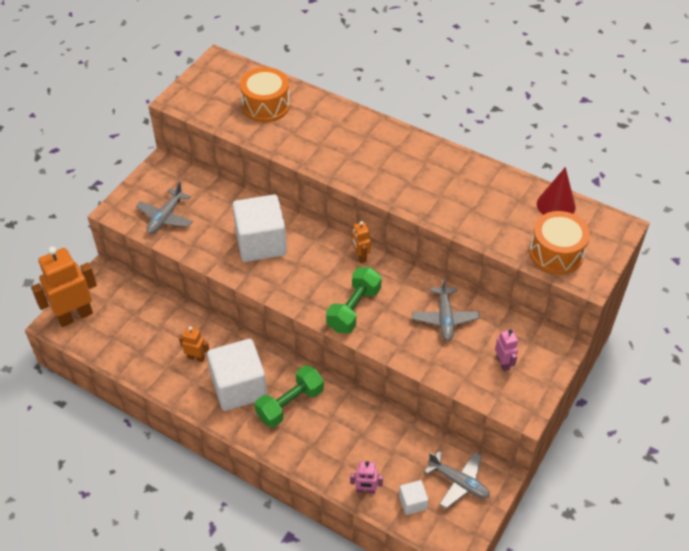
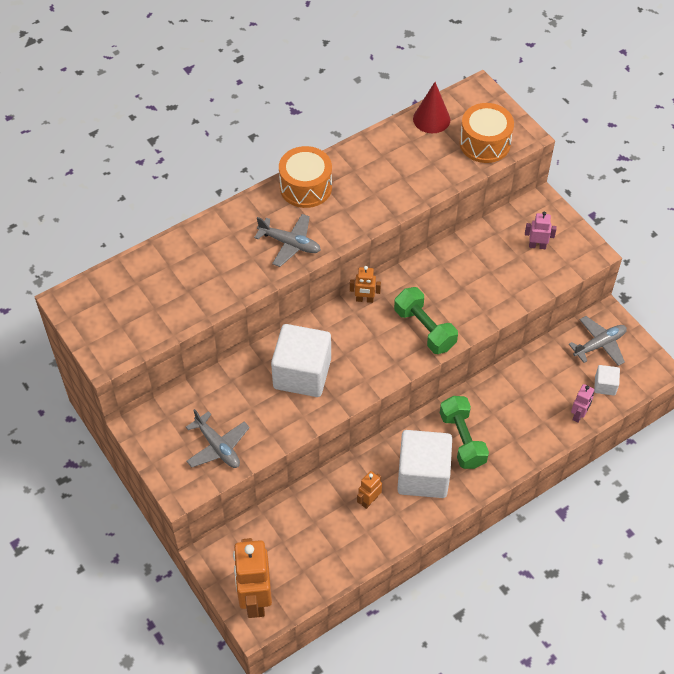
camera: 65 degrees left, 5 degrees up
(266, 105) = (167, 282): orange drum -> orange drum (305, 187)
(445, 318) = (469, 265): grey plane -> grey plane (290, 244)

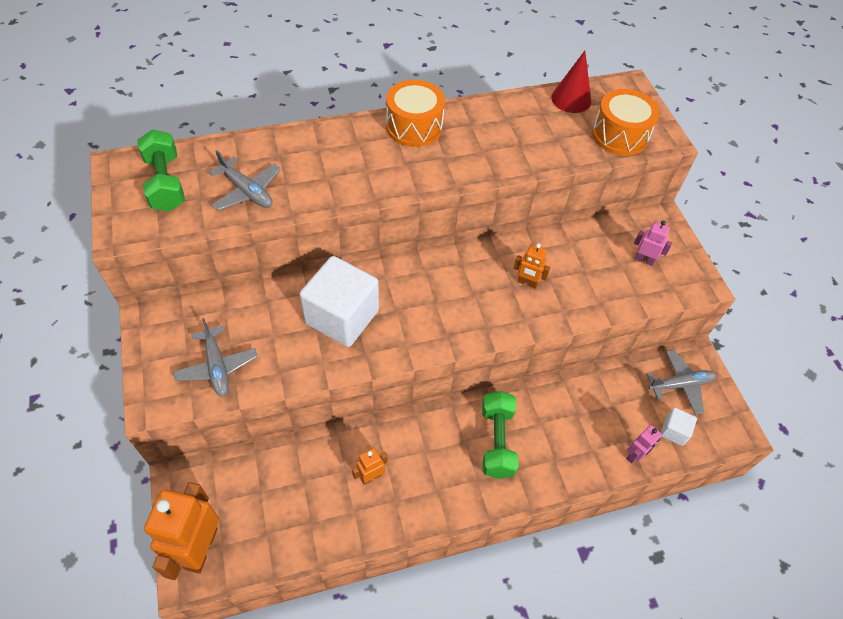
camera: 15 degrees right, 0 degrees up
(290, 244) = (372, 175): grey plane -> grey plane (247, 191)
(364, 299) = (440, 261): orange robot -> orange robot (527, 283)
(423, 475) = (440, 467): white cube -> none
(424, 329) = (491, 310): green dumbbell -> green dumbbell (166, 183)

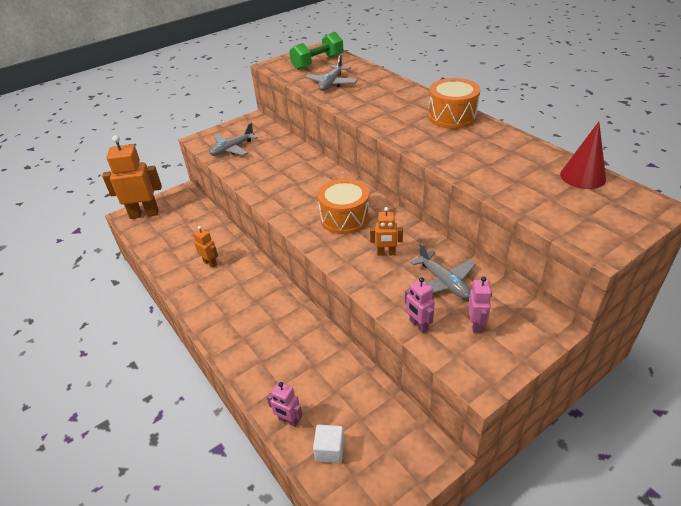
camera: 75 degrees right, 15 degrees down
(342, 317) = (294, 178): white cube -> none
(497, 441) = (263, 319): green dumbbell -> none
(527, 283) = (386, 253): orange robot -> orange robot turned 90 degrees counterclockwise
(620, 135) = (568, 215): orange drum -> orange drum (345, 218)
(631, 298) = (418, 325): none -> pink robot
(680, 384) = (390, 445): grey plane -> grey plane (443, 282)

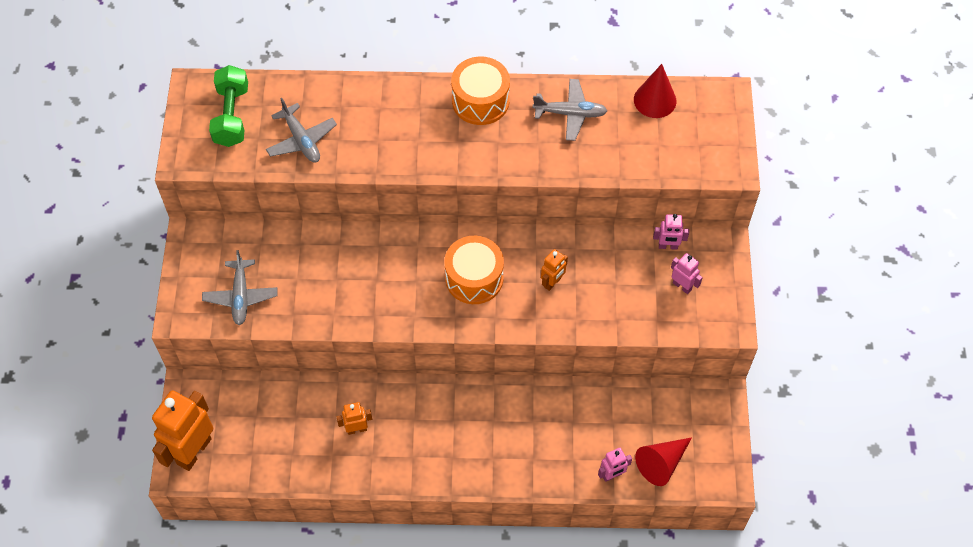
camera: 55 degrees left, 20 degrees up
(330, 450) = (661, 463): white cube -> red cone
(418, 325) = (650, 322): pink robot -> pink robot (668, 246)
(443, 282) = (622, 270): grey plane -> grey plane (570, 113)

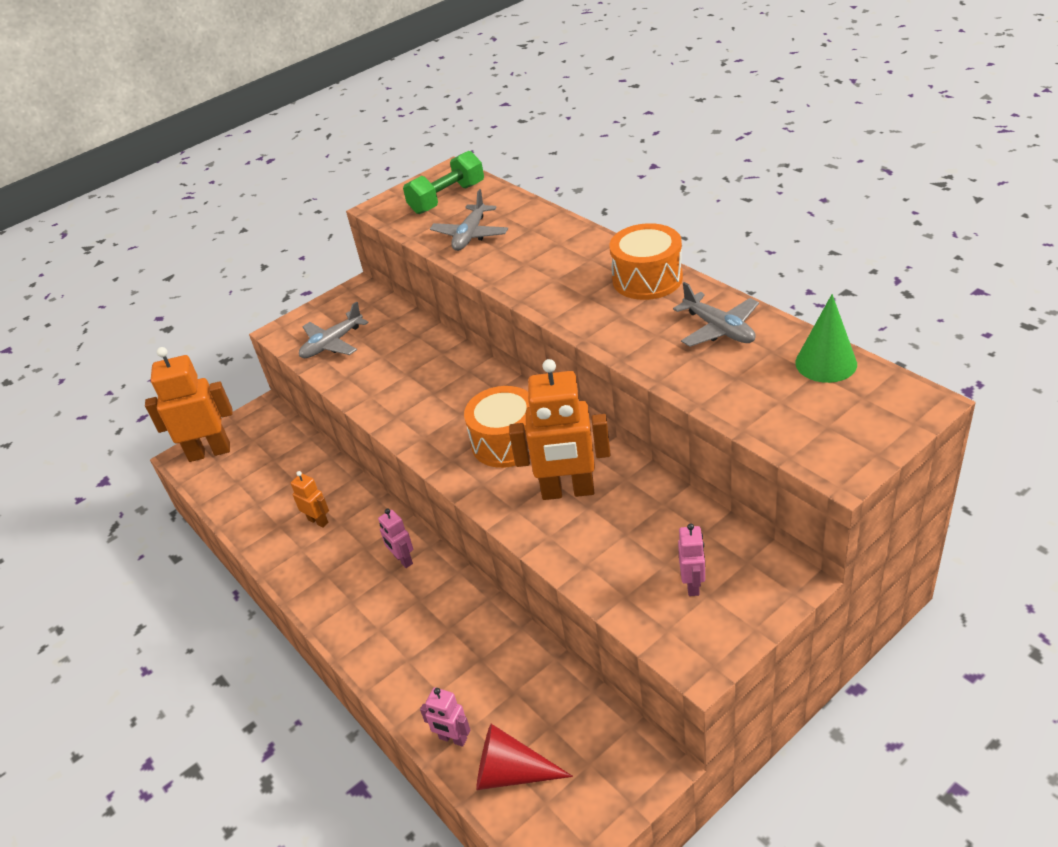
camera: 55 degrees right, 20 degrees down
(552, 282) = (568, 491): orange robot -> orange robot, size x2.07
(655, 100) = (826, 363): red cone -> green cone
(668, 246) = (723, 538): pink robot -> pink robot (403, 560)

